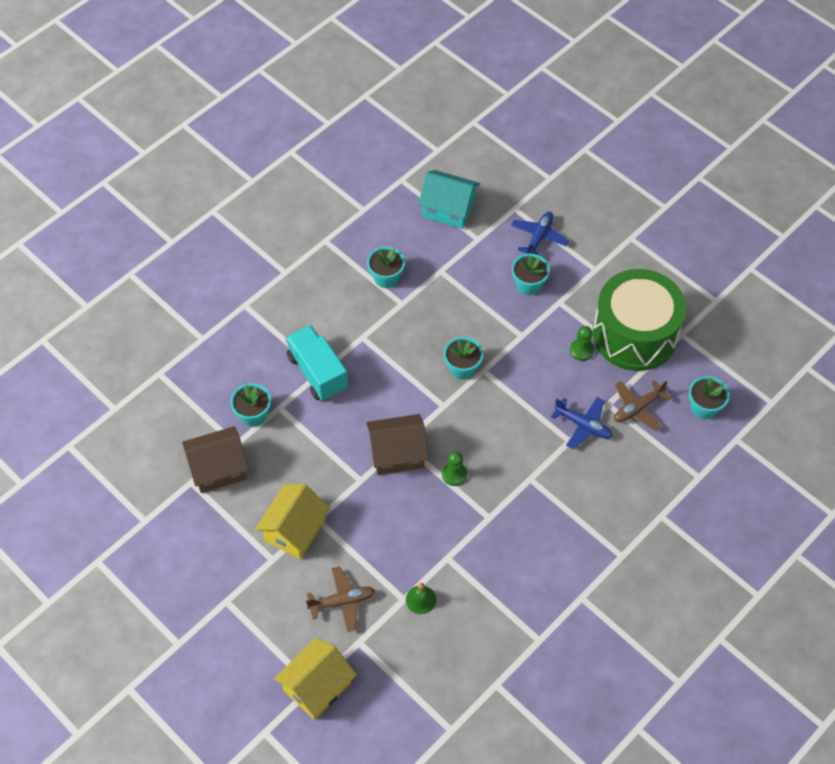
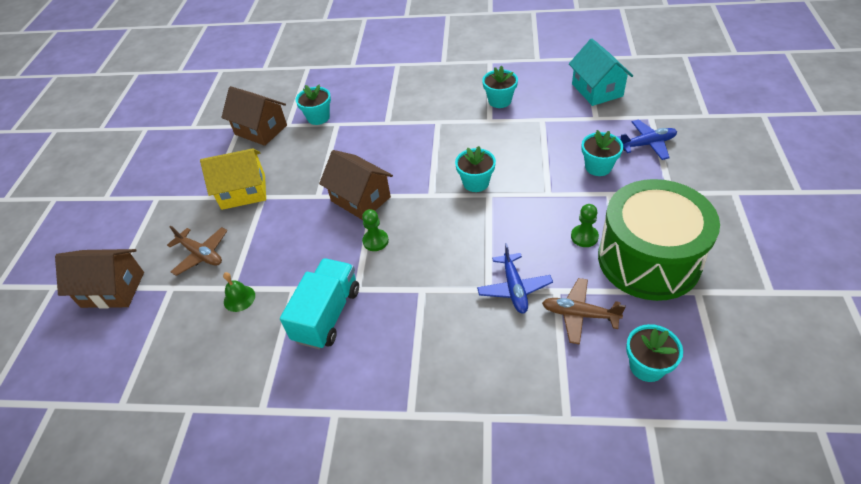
camera: 55 degrees right, 10 degrees down
(317, 372) = (384, 121): turquoise truck -> turquoise truck (327, 314)
(317, 686) = (113, 289): yellow house -> brown house

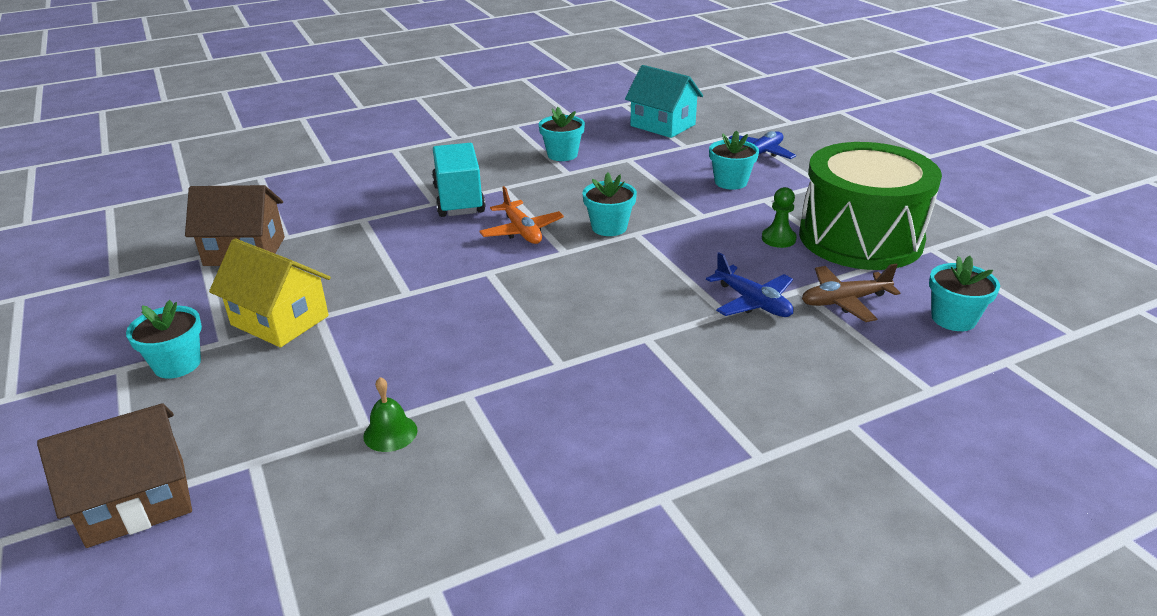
camera: 35 degrees left, 15 degrees down
(201, 254) = (273, 407): brown plane -> none
(243, 192) = (280, 320): yellow house -> yellow house turned 75 degrees clockwise
(318, 117) = (327, 219): turquoise flower pot -> turquoise flower pot (177, 364)
(327, 314) = (546, 403): turquoise truck -> turquoise truck (459, 199)
(360, 199) = (473, 279): brown house -> none
(375, 241) = (537, 312): green pawn -> none
(419, 166) = (521, 231): none -> orange plane

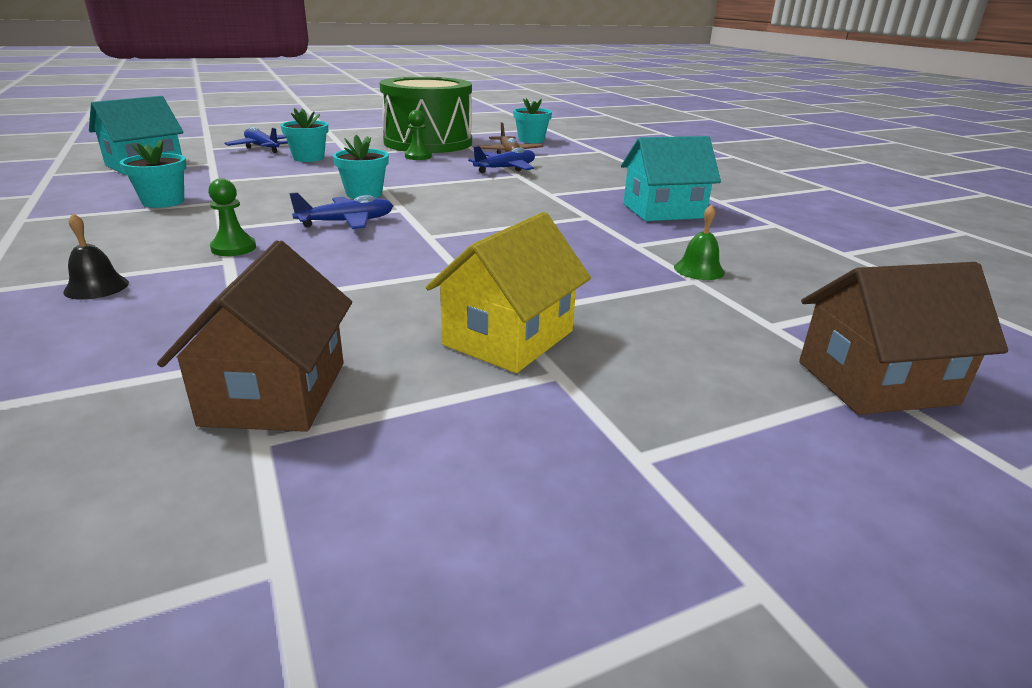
camera: 90 degrees left, 5 degrees down
(137, 502) = (875, 382): brown house -> brown house turned 75 degrees counterclockwise
(177, 364) = (618, 403): turquoise flower pot -> none
(394, 176) = (96, 287): none -> black bell
(459, 199) = (233, 248): turquoise truck -> green pawn
(521, 231) = (347, 222): orange plane -> blue plane
(595, 429) = (663, 211): none -> turquoise house

